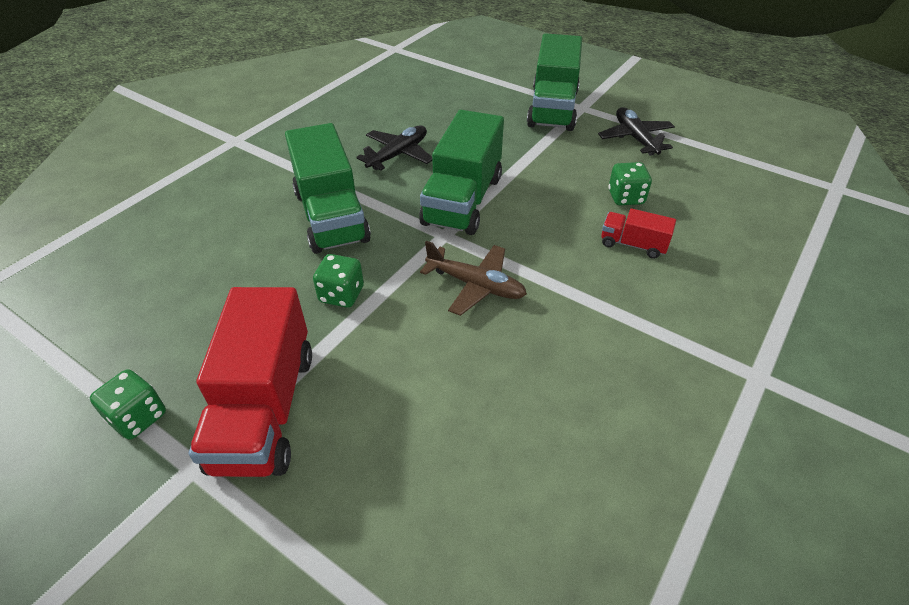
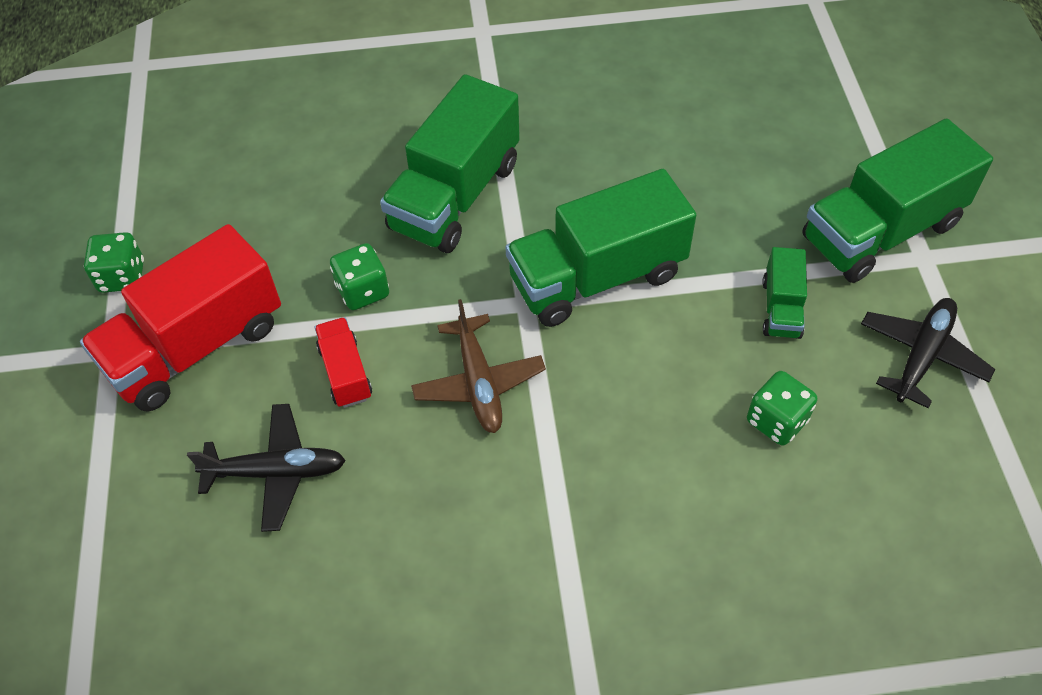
camera: 50 degrees right, 10 degrees up
(398, 154) = (611, 166): black plane -> black plane (276, 472)
(560, 158) = (781, 308): none -> green truck
(633, 244) = (692, 480): red truck -> red truck (345, 373)

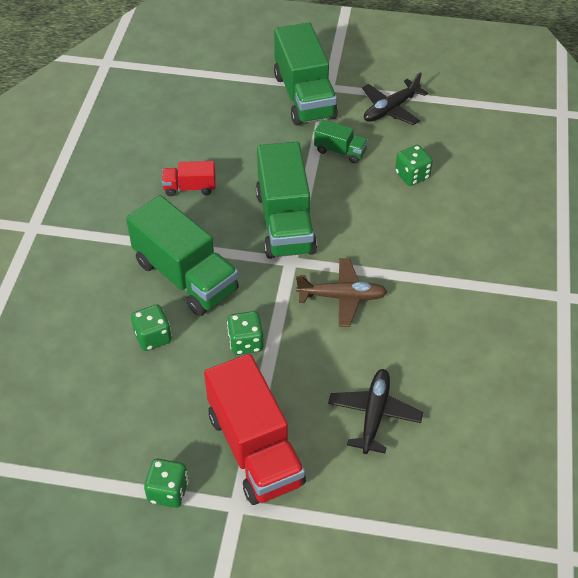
camera: 75 degrees left, 5 degrees down
(345, 194) = (153, 337): none -> green dice
(345, 373) = (310, 364): red truck -> red truck (190, 188)
(921, 355) = (390, 109): black plane -> black plane turned 90 degrees counterclockwise

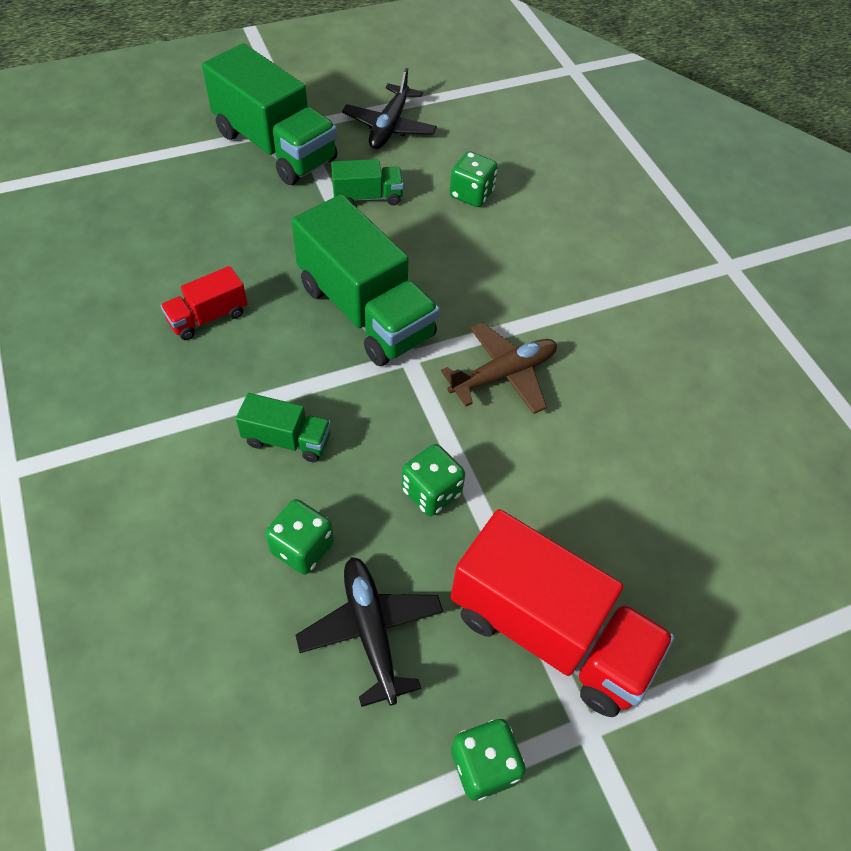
camera: 35 degrees left, 5 degrees up
(185, 276) = (287, 440): green truck -> green truck, size x0.49
(374, 414) = (651, 505): black plane -> black plane (370, 631)

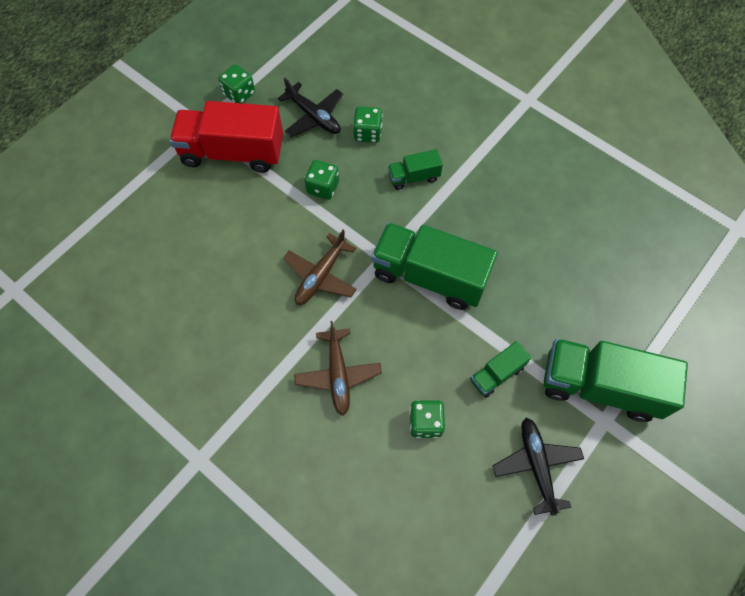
camera: 155 degrees right, 10 degrees up
(208, 317) = (515, 223): red truck -> none
(540, 268) = (338, 375): none -> brown plane

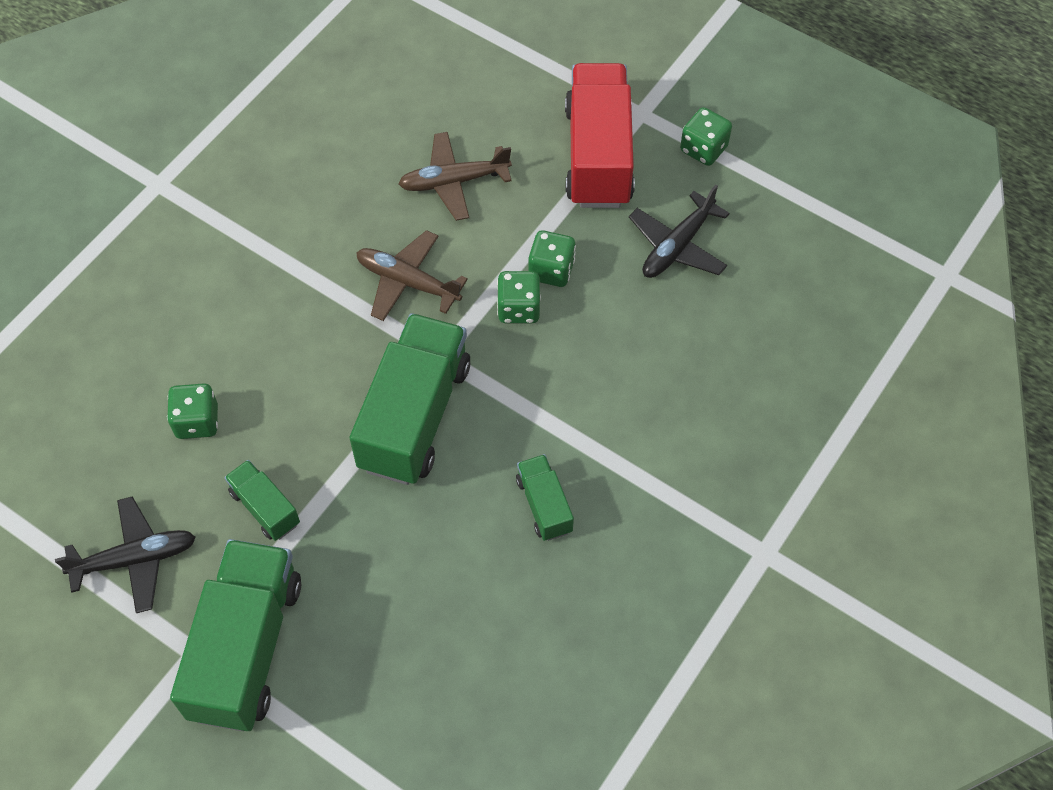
camera: 85 degrees right, 5 degrees down
(338, 375) = (264, 316): brown plane -> brown plane (453, 182)
(367, 133) = (657, 319): green dice -> green dice (518, 308)
(413, 177) = (583, 386): green truck -> green truck (544, 505)

